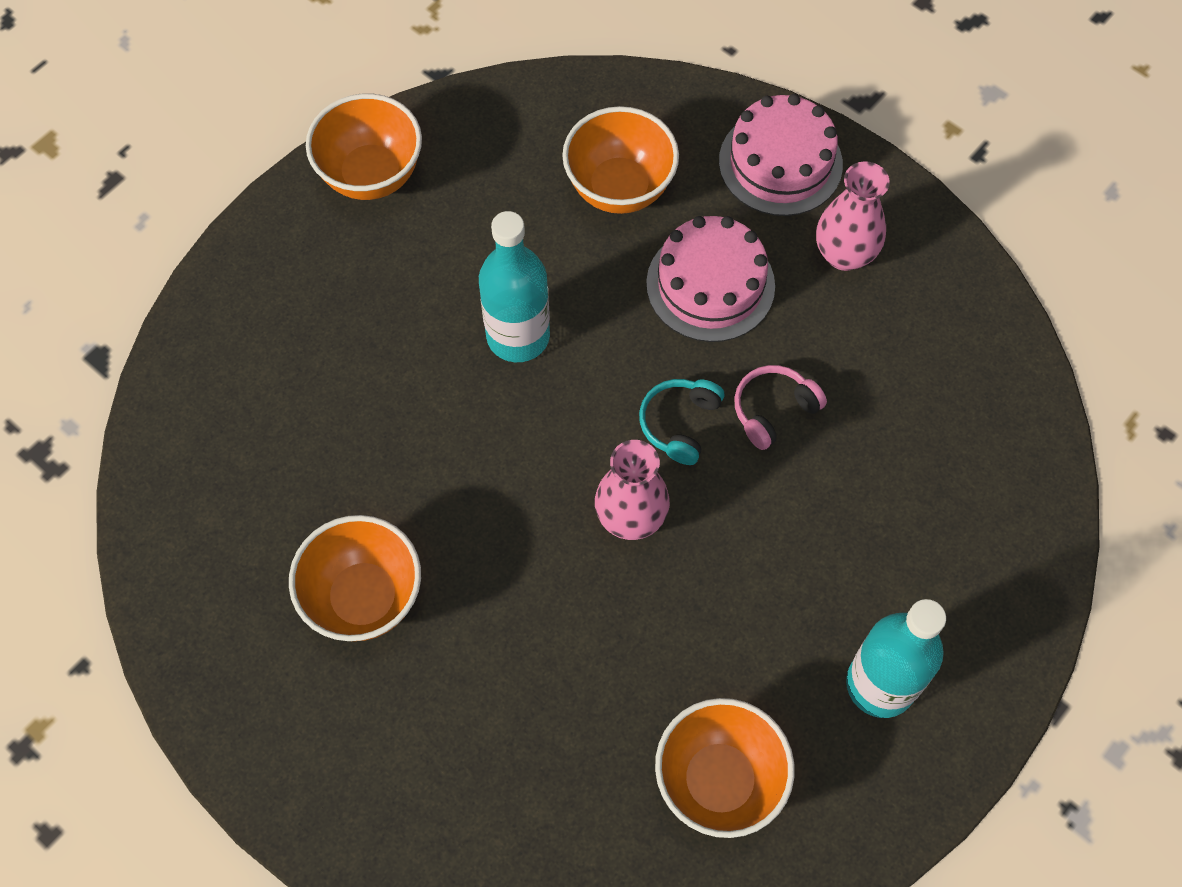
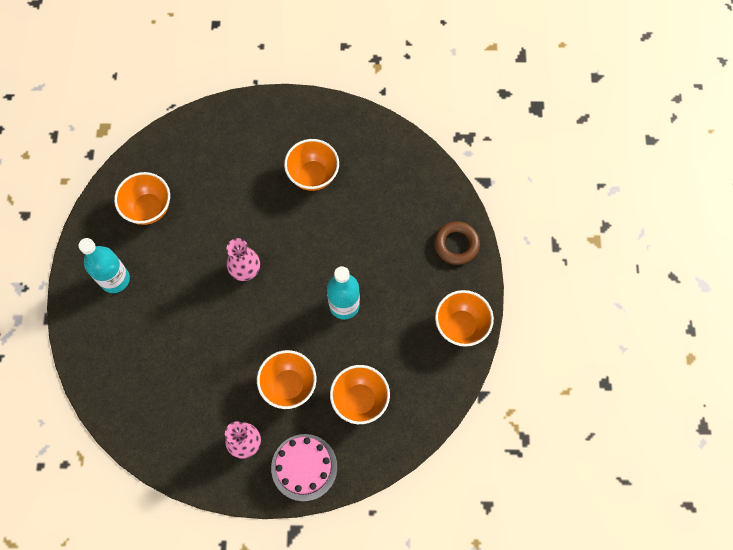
camera: 140 degrees right, 5 degrees up
(252, 292) = (456, 244): none -> brown ring
(680, 423) = (255, 318): turquoise headphones -> none
(710, 285) = (289, 385): pink cake -> orange bowl
(773, 410) = (224, 351): pink headphones -> none

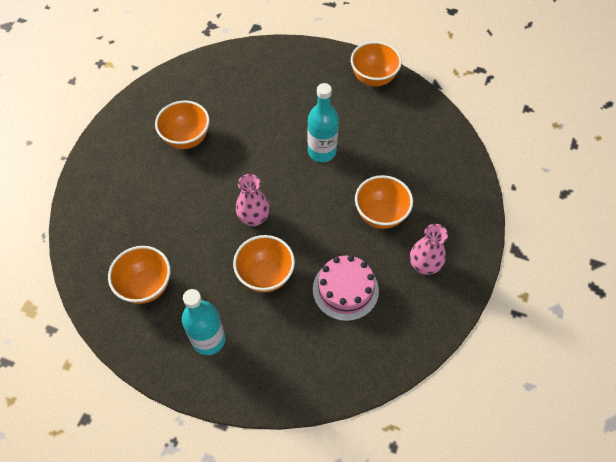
camera: 70 degrees left, 10 degrees down
(304, 467) = (460, 224): pink cake -> pink cake (345, 289)
(360, 400) = (413, 165): orange bowl -> orange bowl (265, 275)
(456, 244) = (302, 60): brown ring -> none

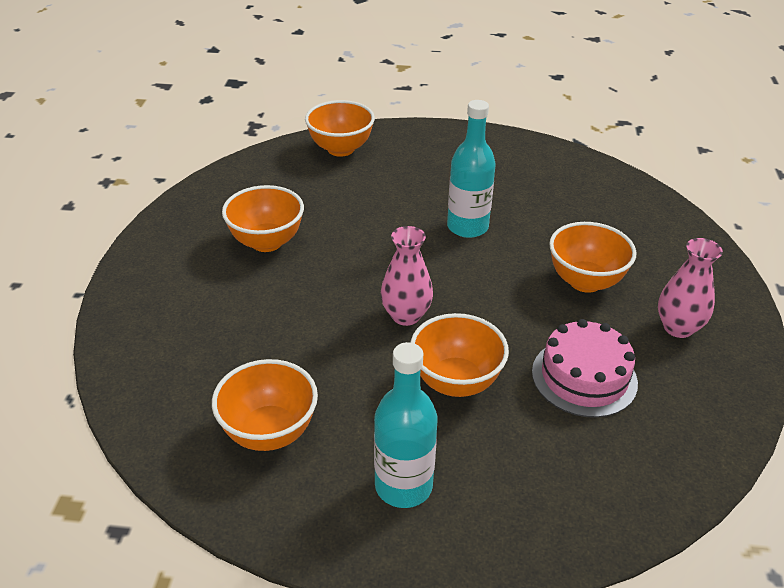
camera: 15 degrees left, 20 degrees down
(373, 78) = (497, 146): orange bowl -> orange bowl (341, 149)

